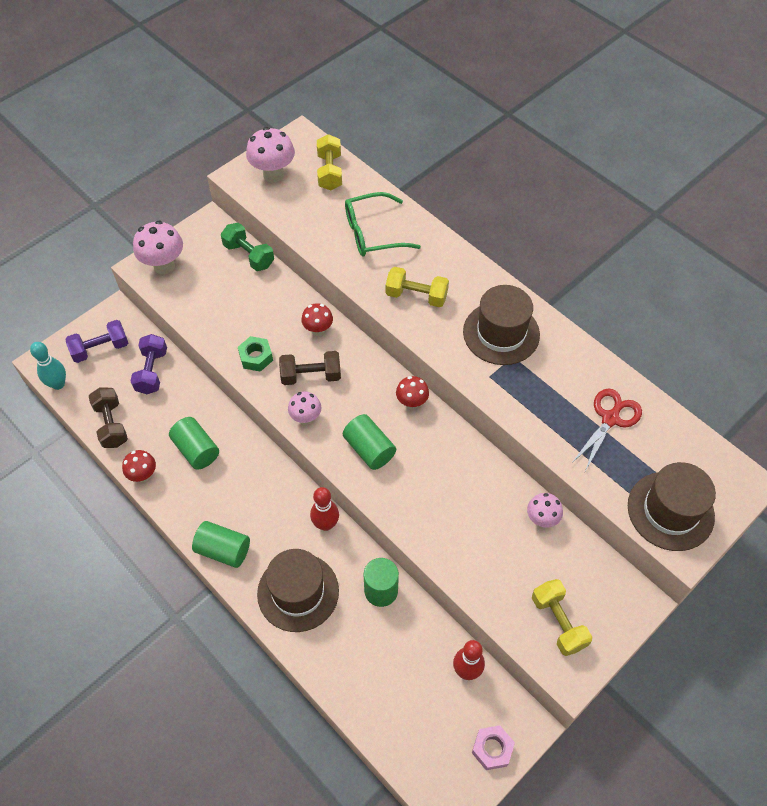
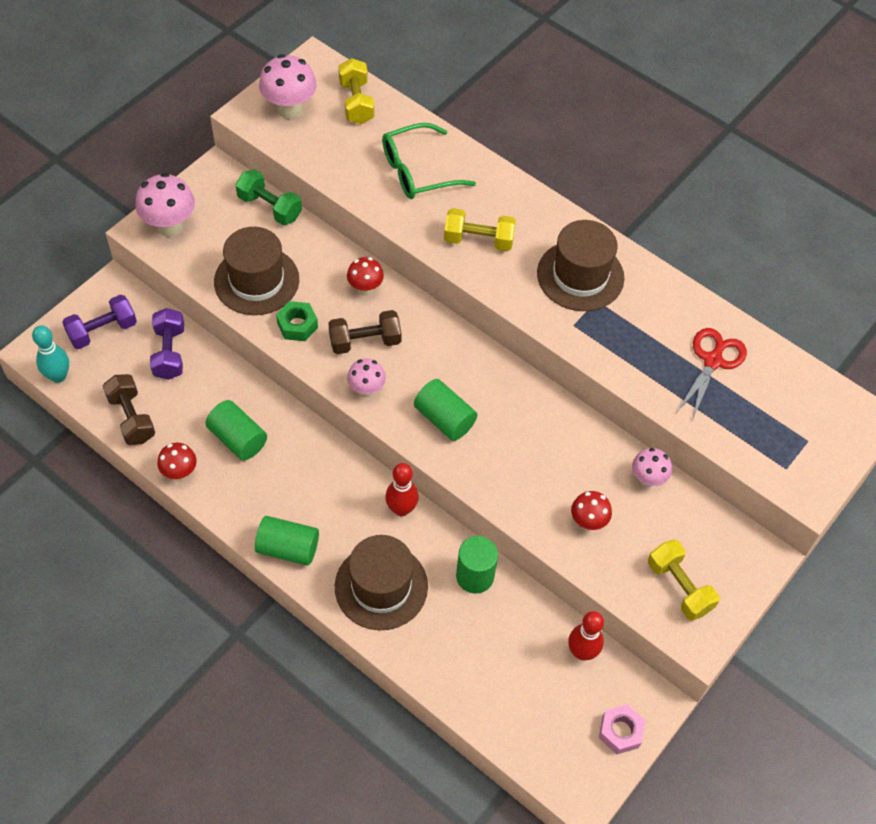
camera: 10 degrees left, 0 degrees up
(411, 403) = (485, 363): red mushroom -> red mushroom (588, 522)
(670, 511) = (789, 454): brown hat -> brown hat (256, 280)

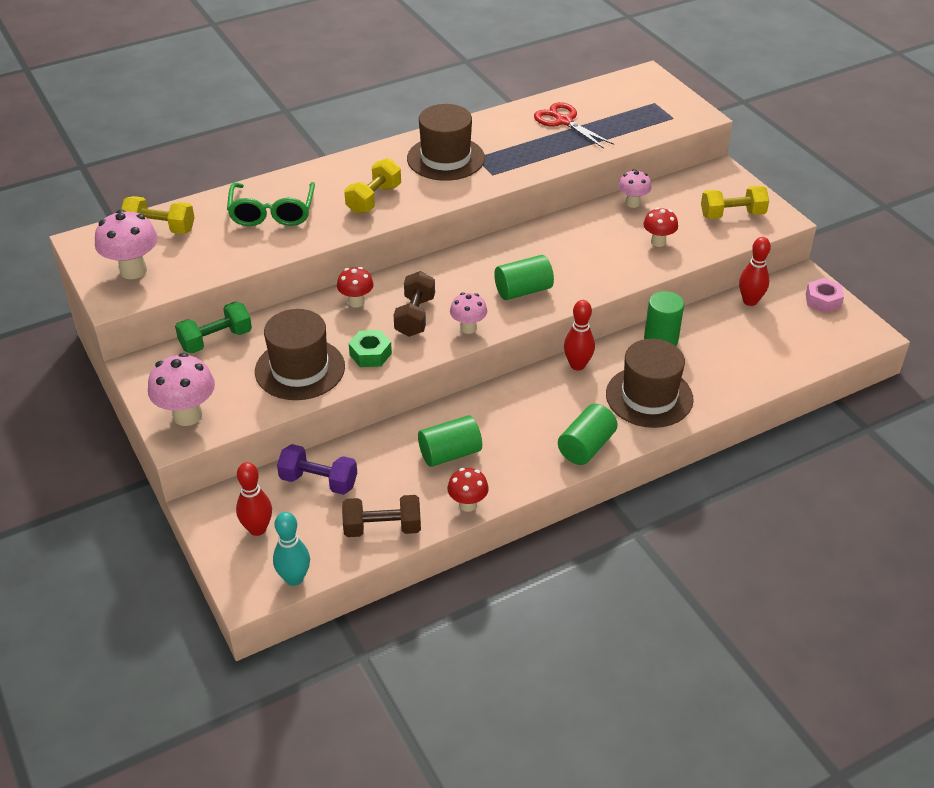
camera: 65 degrees left, 15 degrees down
(102, 331) = (257, 529): purple dumbbell -> red bowling pin

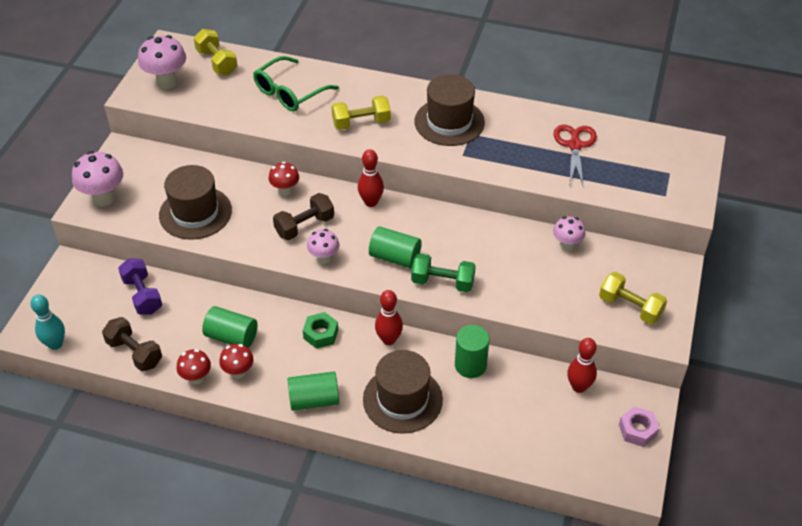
camera: 45 degrees right, 5 degrees up
(216, 340) = (179, 160): green dumbbell -> green dumbbell (442, 282)
(257, 529) = (77, 298): red bowling pin -> red bowling pin (371, 202)
(370, 354) = (245, 232): green nut -> green nut (321, 334)
(658, 242) = (540, 288): red mushroom -> red mushroom (238, 372)

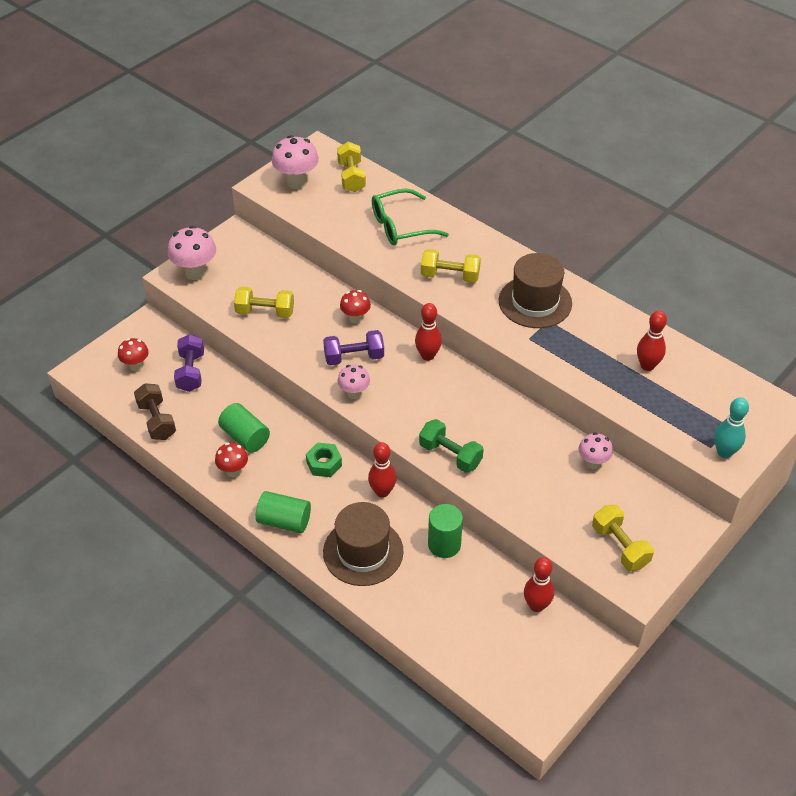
camera: 25 degrees right, 0 degrees up
(55, 344) = (97, 389): turquoise bowling pin -> turquoise bowling pin (724, 452)
(195, 213) = (265, 312): brown hat -> yellow dumbbell
(196, 378) = (195, 462): red mushroom -> red mushroom (136, 366)
(304, 226) = (354, 357): brown dumbbell -> purple dumbbell
(395, 257) = (419, 415): green cylinder -> none
(575, 145) = (647, 366): red scissors -> red bowling pin
(637, 430) = (570, 670): pink nut -> none

